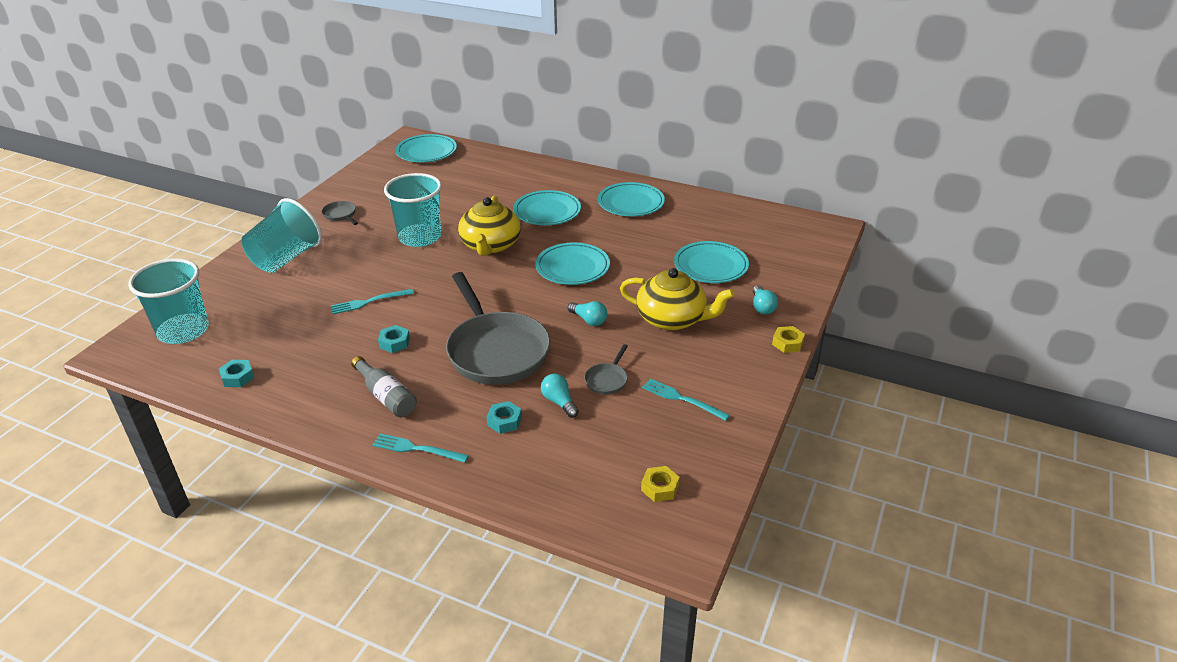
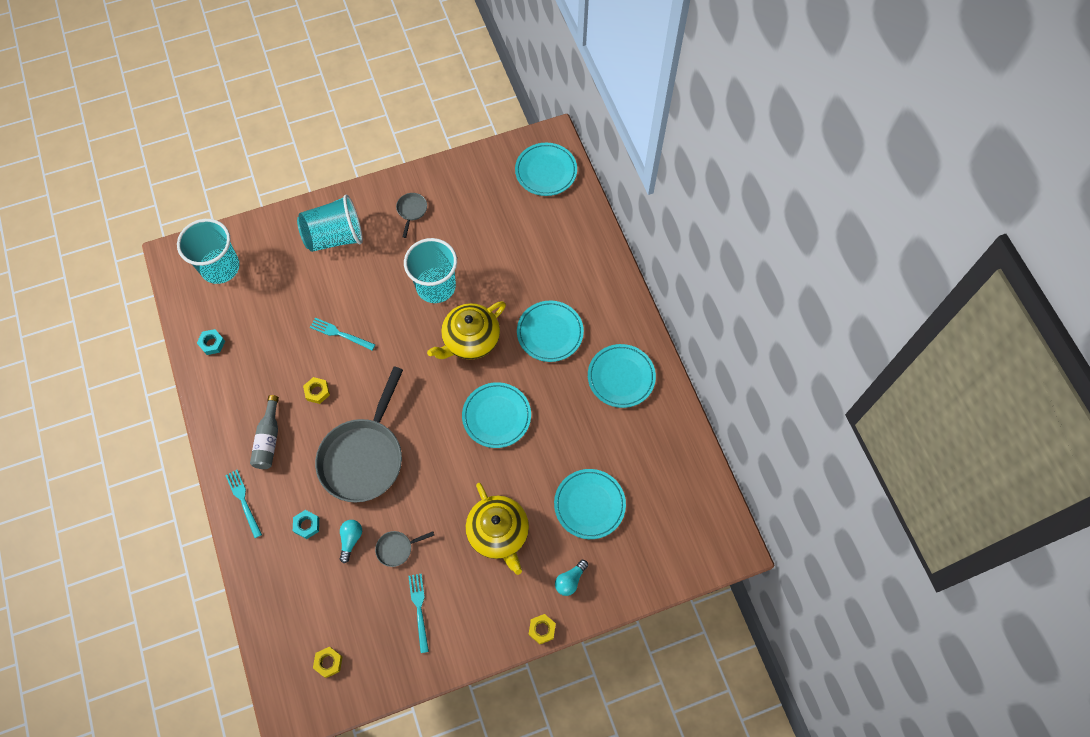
camera: 45 degrees right, 30 degrees up
(394, 343) = (317, 392): turquoise nut -> yellow nut
(589, 320) = (447, 482): turquoise light bulb -> none

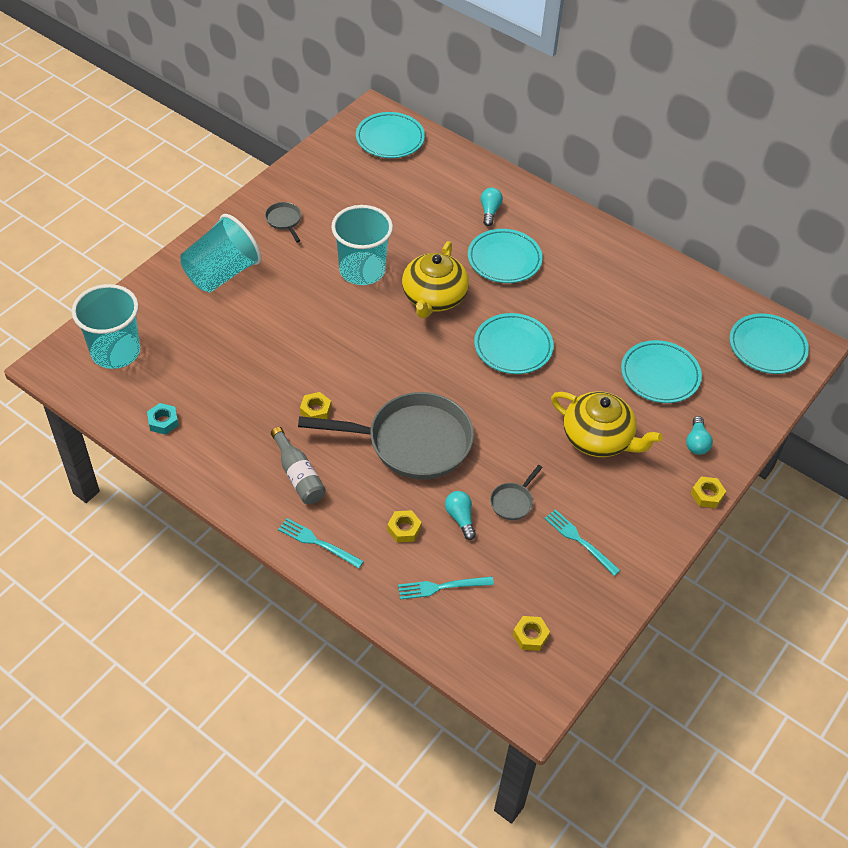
camera: 35 degrees left, 15 degrees down
(307, 525) = (404, 529): turquoise nut -> yellow nut
(340, 334) = (297, 351): turquoise fork -> turquoise fork (441, 587)
(364, 457) = (412, 442): grey pan -> grey pan turned 75 degrees counterclockwise
(572, 281) = (490, 211): none -> turquoise light bulb
(621, 377) = (599, 264): turquoise plate -> turquoise plate (767, 347)

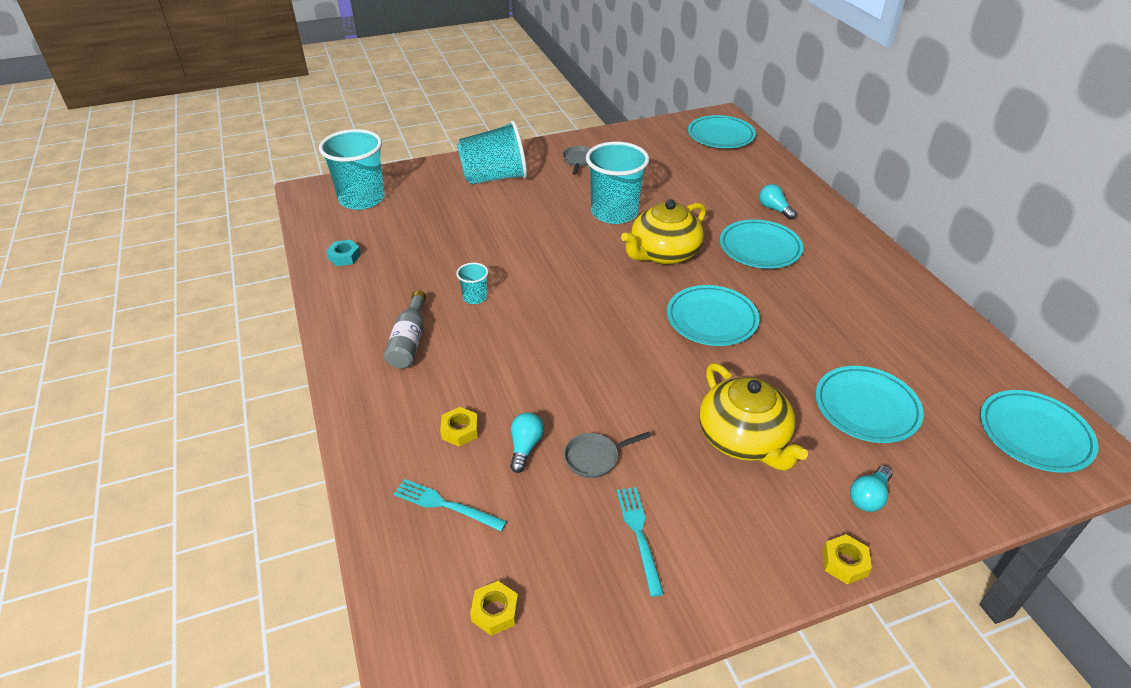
camera: 35 degrees right, 10 degrees down
(315, 410) = (474, 297): yellow nut -> turquoise cup
(317, 542) = (369, 404): turquoise fork -> none
(412, 442) = (539, 358): grey pan -> none
(490, 211) = (774, 209): turquoise light bulb -> turquoise light bulb turned 75 degrees counterclockwise

